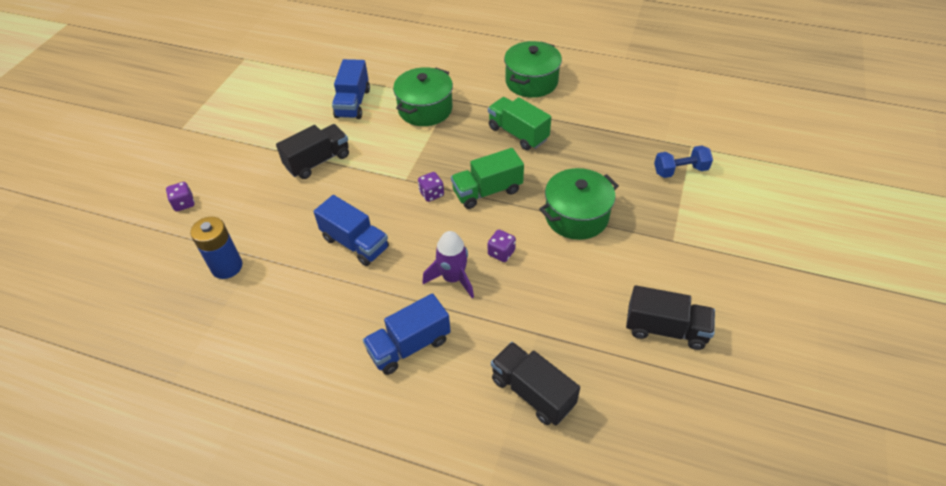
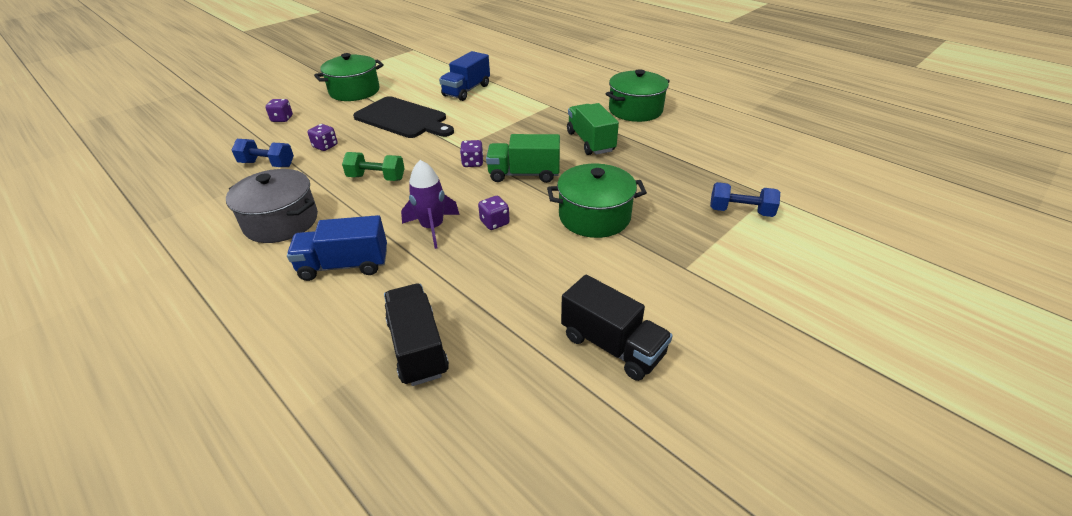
camera: 25 degrees right, 10 degrees down
(227, 266) = (267, 164): blue battery -> blue dumbbell
(268, 223) = (325, 146): none -> purple dice
(308, 325) = (281, 222): none -> grey pot
(318, 161) = (403, 119): black truck -> black cutting board
(355, 243) = (376, 178): blue truck -> green dumbbell
(425, 109) = (522, 107): green pot -> green pot (354, 91)

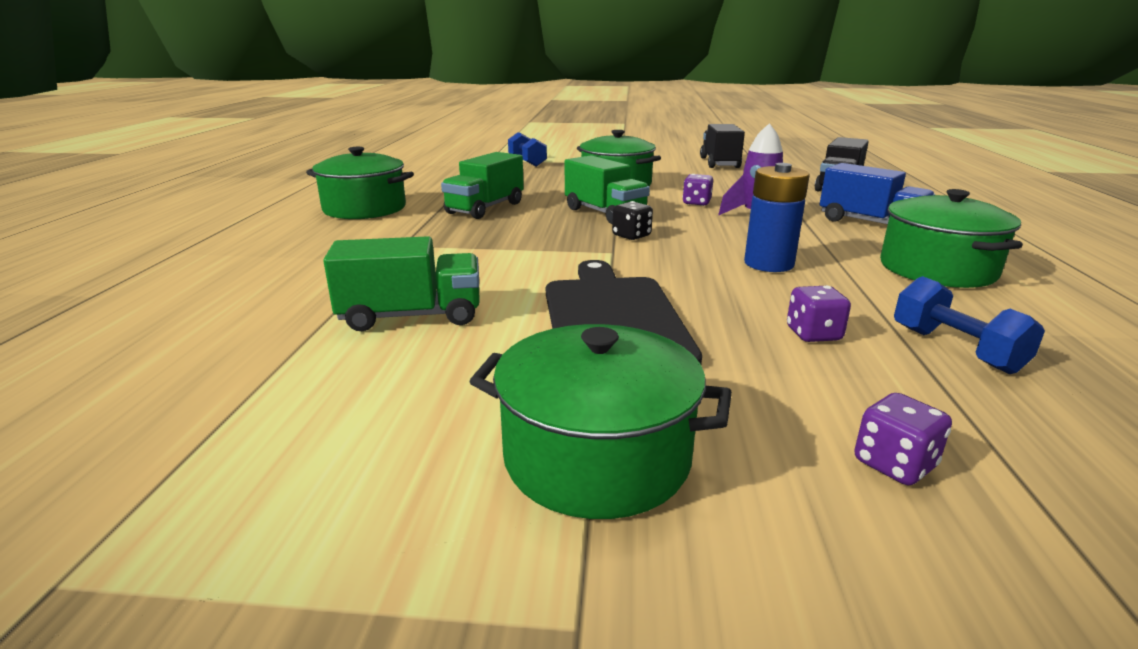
camera: 130 degrees left, 15 degrees down
(281, 222) = (937, 269): grey pot -> green pot
(376, 178) = (768, 264): green dumbbell -> blue battery
(466, 90) = (411, 316): blue truck -> green truck
(472, 163) = (631, 236): purple dice -> black dice

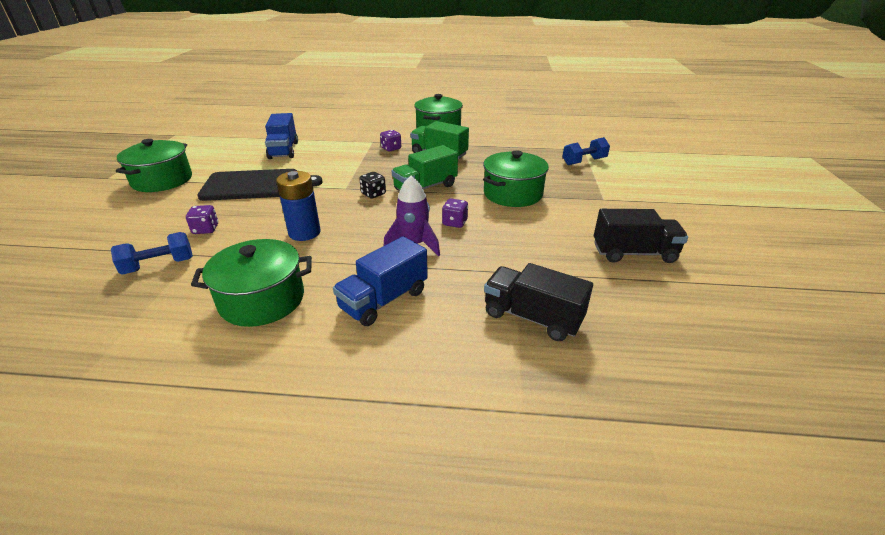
camera: 90 degrees right, 10 degrees up
(411, 316) = (283, 150): green truck -> blue truck
(894, 464) = (108, 226): purple dice -> purple dice (391, 148)

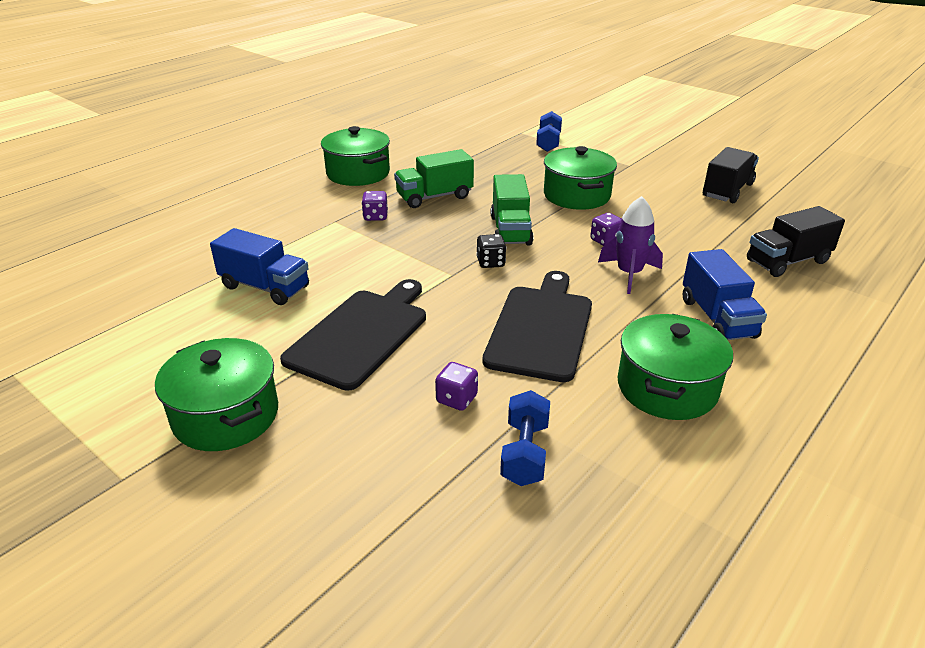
camera: 55 degrees left, 0 degrees up
(304, 233) = (541, 329): blue battery -> black cutting board

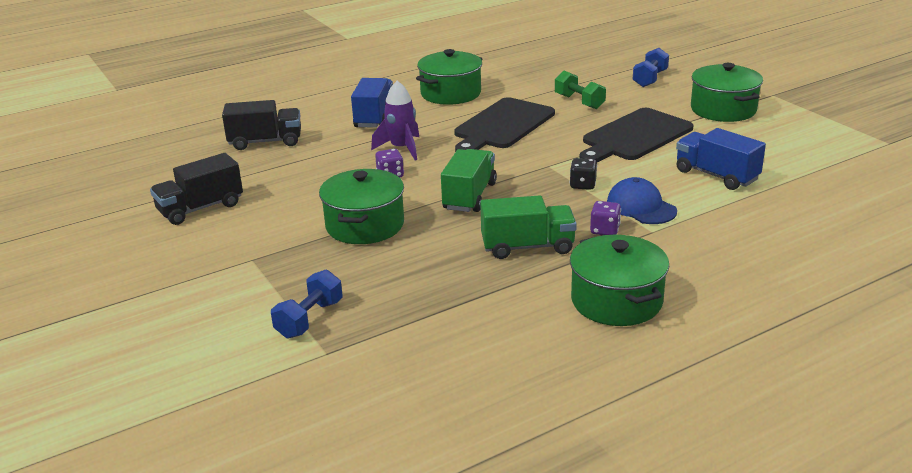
camera: 160 degrees left, 5 degrees down
(346, 241) = (641, 207): none -> blue cap
(456, 399) = (579, 102): purple dice -> green dumbbell
(490, 262) = (509, 170): black dice -> black dice (582, 185)
(525, 453) = (552, 81): blue dumbbell -> blue dumbbell (650, 79)

